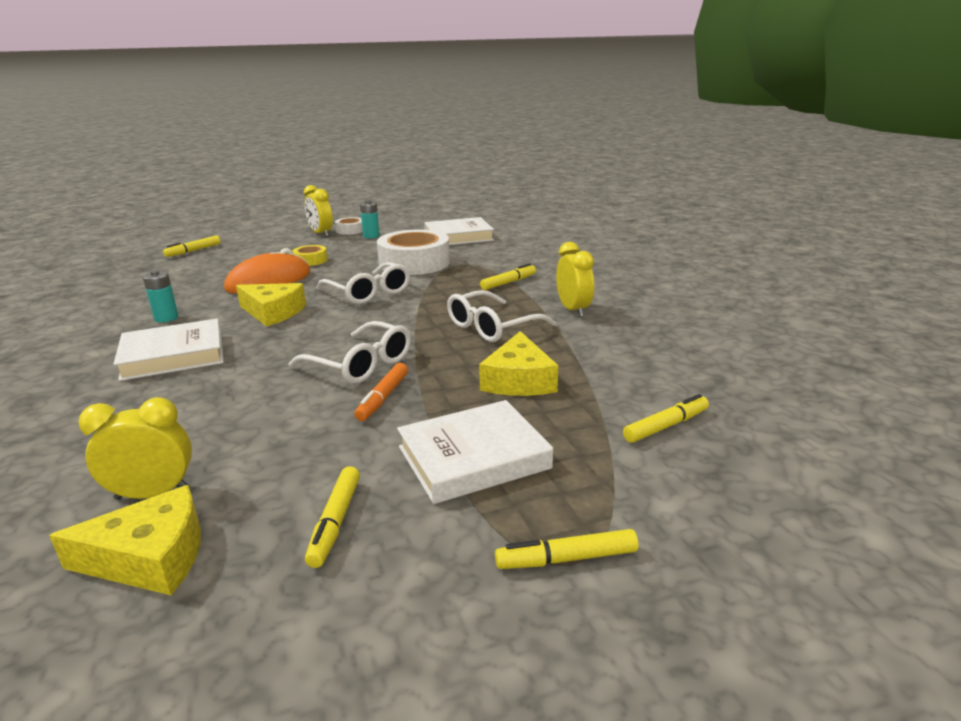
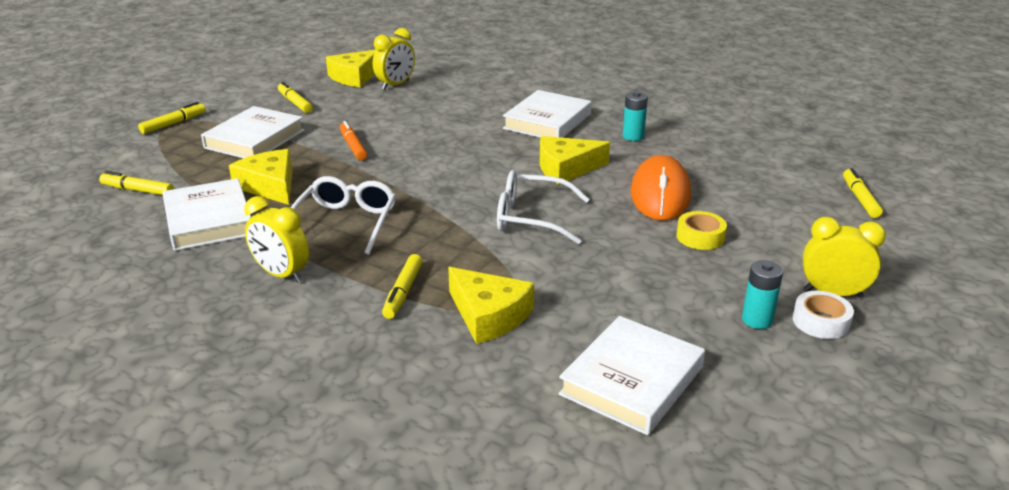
camera: 140 degrees right, 5 degrees up
(361, 364) = (405, 158): white glasses -> none
(414, 263) = (575, 283): white tape -> none
(479, 264) = (489, 315): none -> yellow cheese
(602, 364) = (209, 220): none -> white book
(666, 426) = (138, 190): yellow marker -> yellow marker turned 90 degrees clockwise

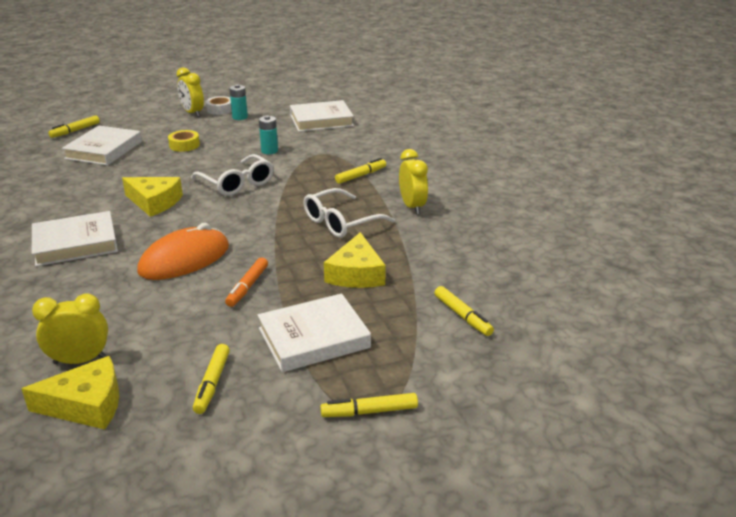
camera: 140 degrees left, 0 degrees up
(209, 220) = (426, 261): white book -> white book (104, 150)
(489, 315) = (337, 154): yellow cheese -> none
(633, 136) = (63, 206): turquoise battery -> turquoise battery (269, 151)
(660, 194) = (148, 168): orange mouse -> orange mouse (184, 259)

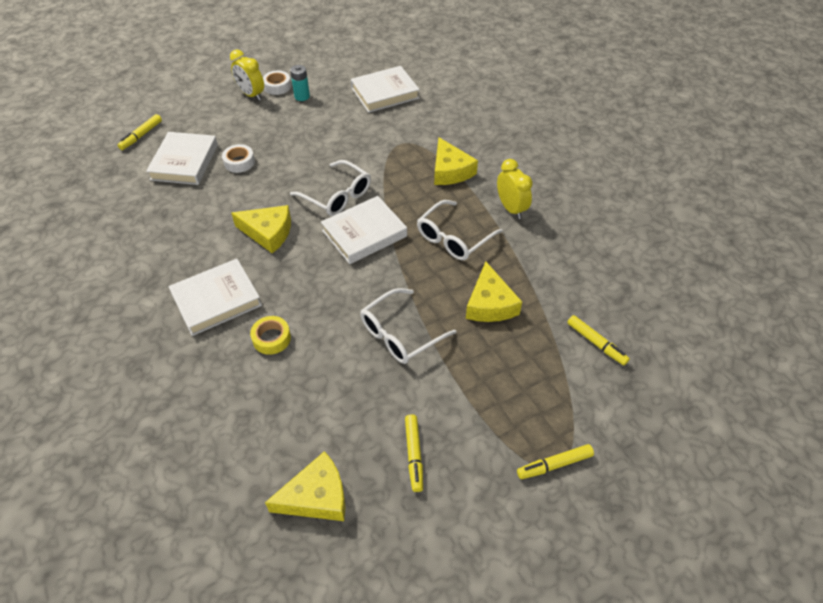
camera: 10 degrees left, 20 degrees up
(80, 360) = (287, 447): yellow clock -> none
(155, 154) = (239, 162): none -> white tape
(184, 145) = (263, 145): yellow tape -> yellow tape (271, 338)
(184, 259) = (329, 307): orange mouse -> none
(247, 287) = (400, 334): orange marker -> white glasses
(269, 151) = (350, 145): turquoise battery -> none
(314, 338) = (480, 388): white book -> white book (364, 233)
(361, 175) = (450, 171): yellow marker -> yellow cheese

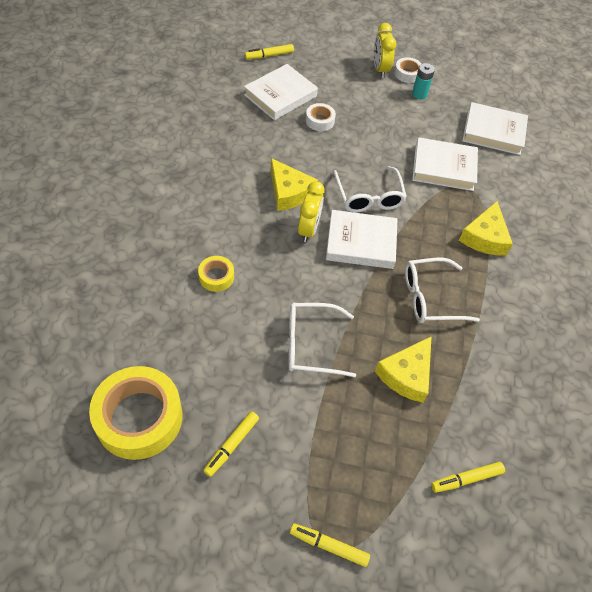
camera: 35 degrees right, 5 degrees up
(216, 300) = (206, 219): white book -> white book (443, 168)
(316, 496) = (139, 417): yellow cheese -> yellow tape
(511, 208) = (507, 307): yellow clock -> yellow clock (309, 229)
(596, 343) = (466, 479): yellow marker -> yellow marker turned 75 degrees clockwise

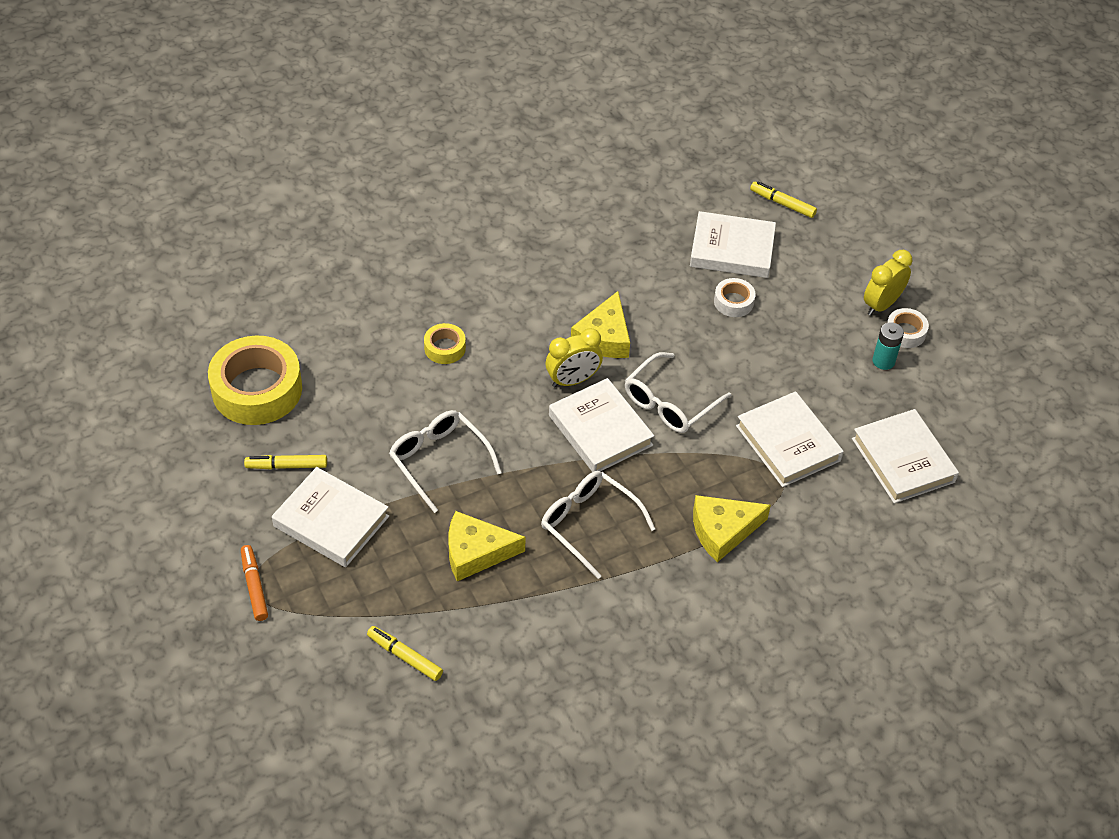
camera: 55 degrees right, 5 degrees down
(309, 448) = (331, 521): none -> white book
(329, 546) = (254, 586): yellow marker -> orange marker

